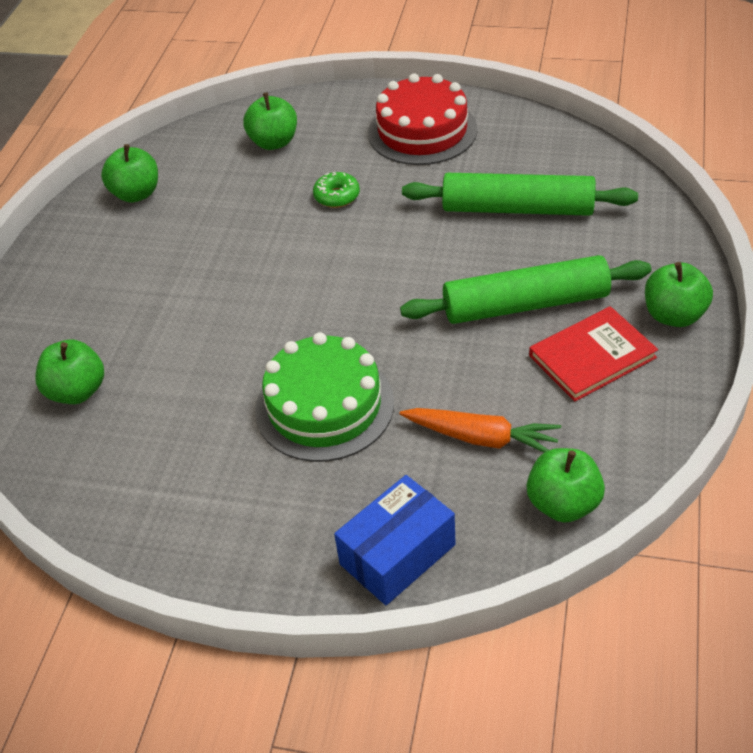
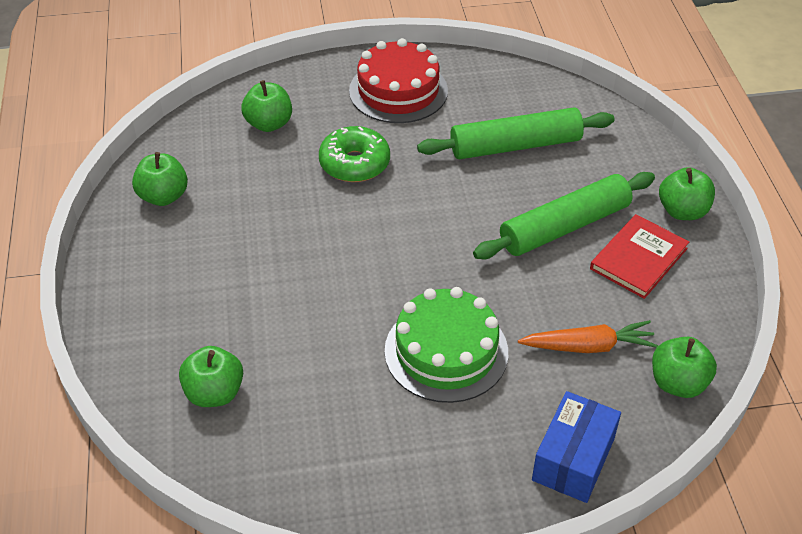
camera: 25 degrees left, 0 degrees up
(337, 196) = (354, 163): green donut -> green donut, size x1.67

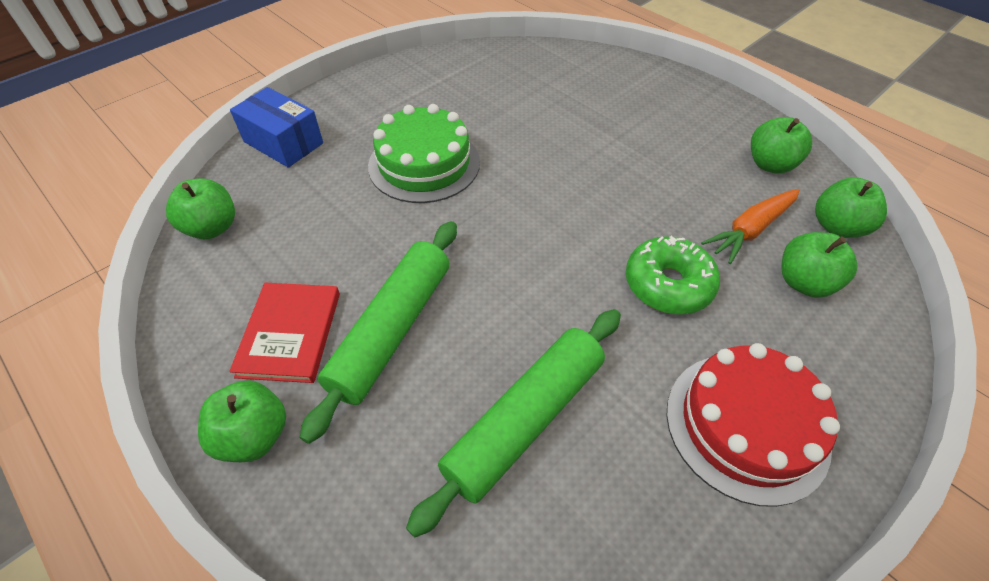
camera: 145 degrees right, 5 degrees up
(214, 393) = (554, 76): green apple -> green apple (837, 227)
(573, 459) = (283, 142): blue box -> blue box turned 45 degrees counterclockwise
(588, 346) = (306, 220): orange carrot -> orange carrot (750, 230)

